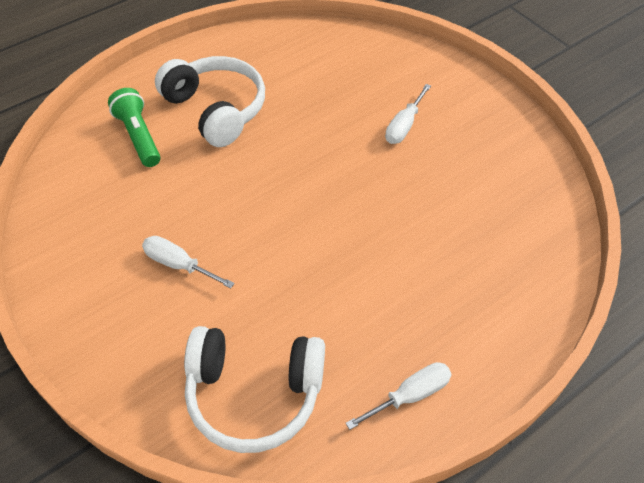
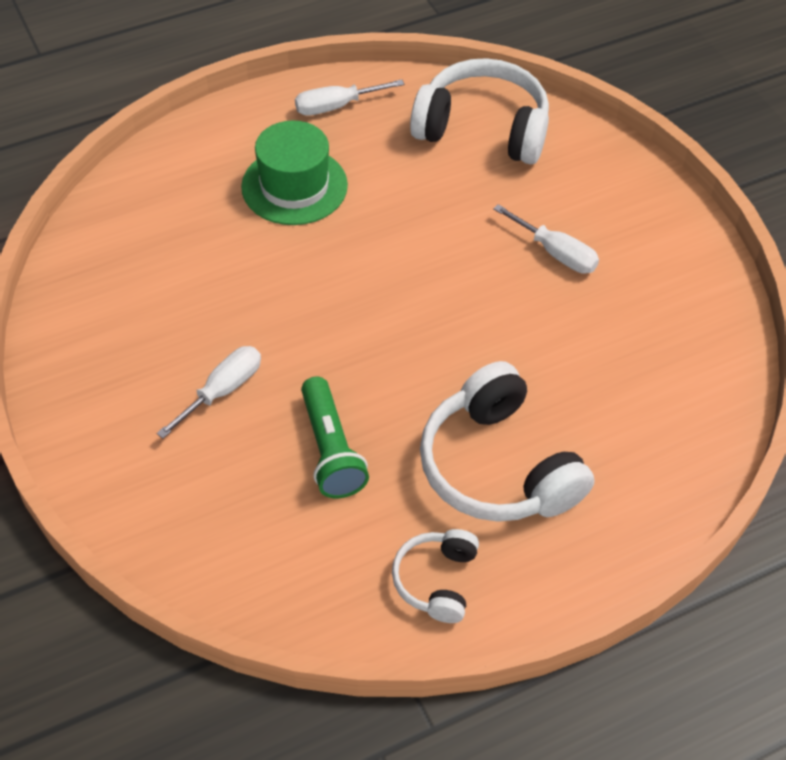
camera: 170 degrees left, 0 degrees up
(139, 137) = (616, 436): green flashlight -> green flashlight (330, 449)
(246, 53) = (436, 580): none -> white headphones
(416, 292) = (294, 186): none -> green hat

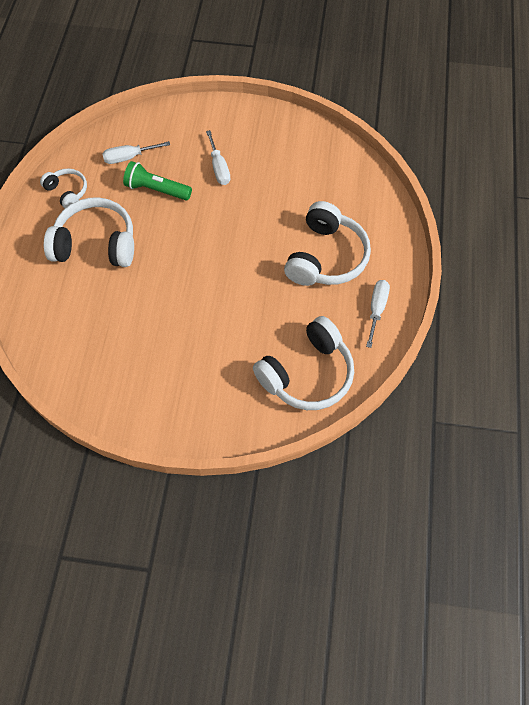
camera: 125 degrees right, 10 degrees up
(294, 186) = (326, 257): green hat -> white headphones
(556, 253) = (190, 348): white screwdriver -> white screwdriver (129, 157)

